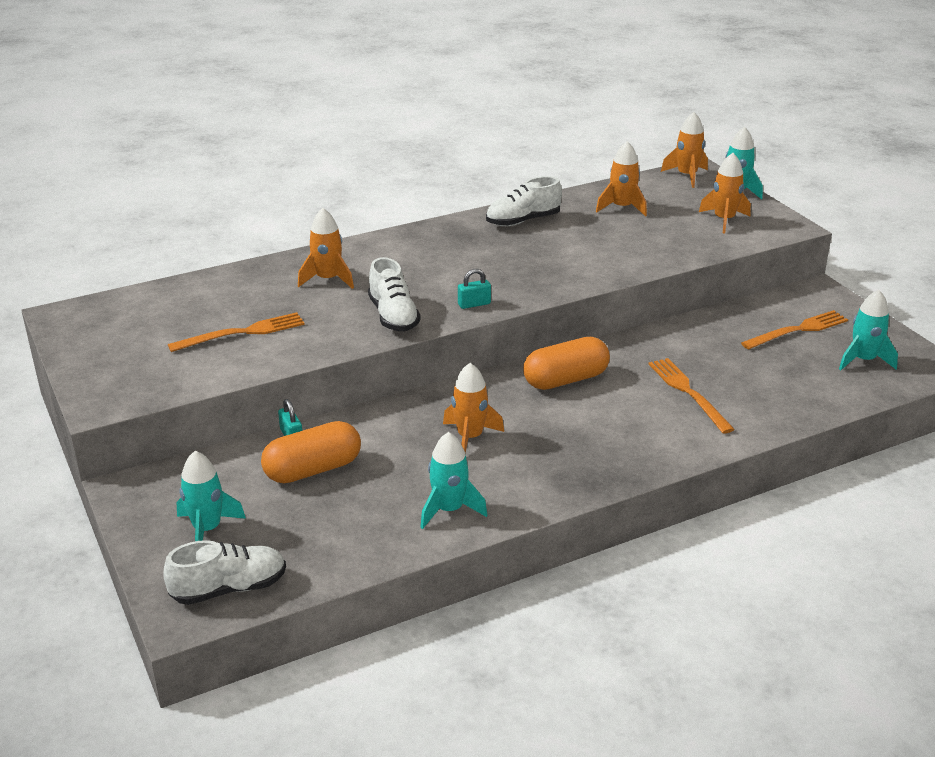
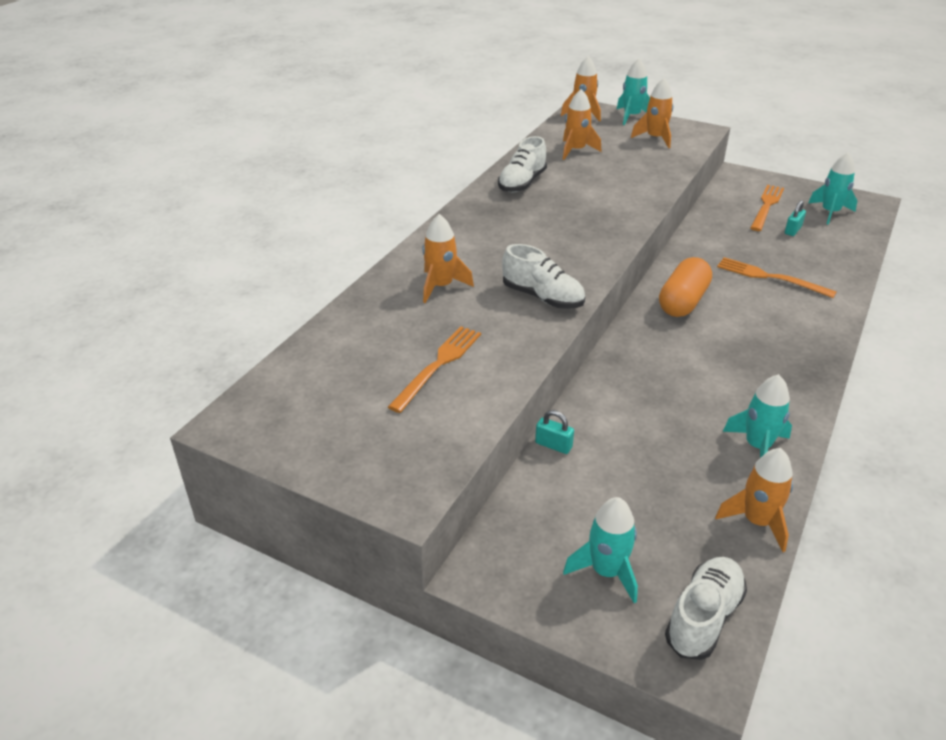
camera: 35 degrees left, 5 degrees up
(313, 469) = (612, 466): orange capsule -> none
(470, 437) = (686, 378): orange rocket -> orange rocket (757, 521)
(474, 304) = (588, 263): turquoise padlock -> turquoise padlock (793, 230)

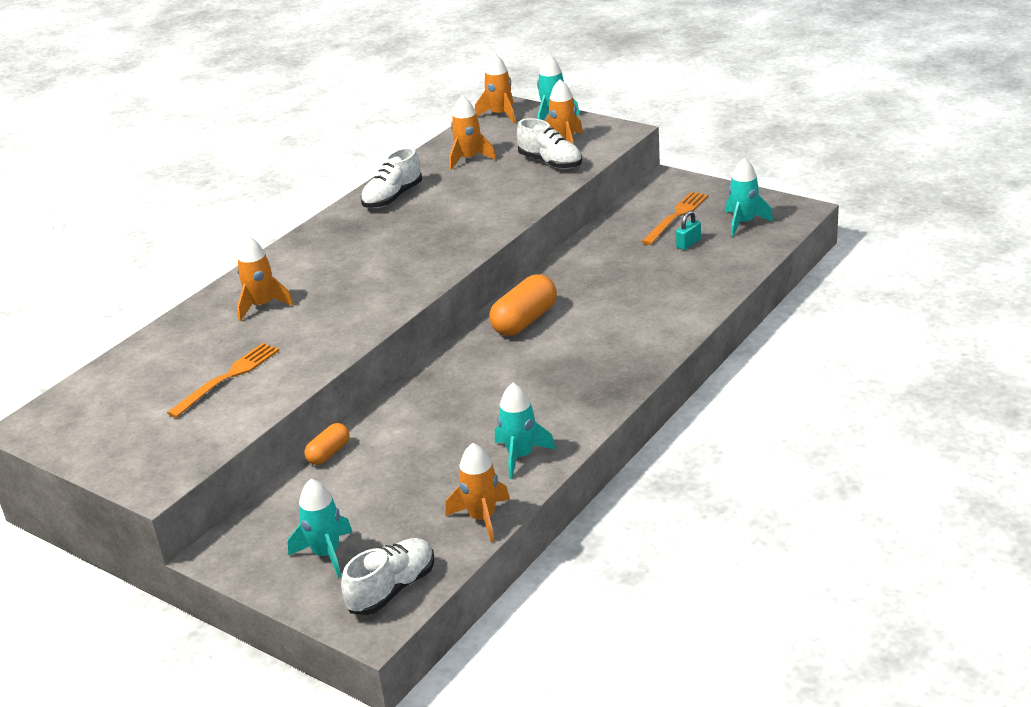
camera: 10 degrees right, 5 degrees down
(542, 297) = (354, 315): white shoe -> white shoe (550, 162)
(553, 445) = (329, 453): turquoise padlock -> orange capsule
(771, 277) = (632, 295): orange fork -> none

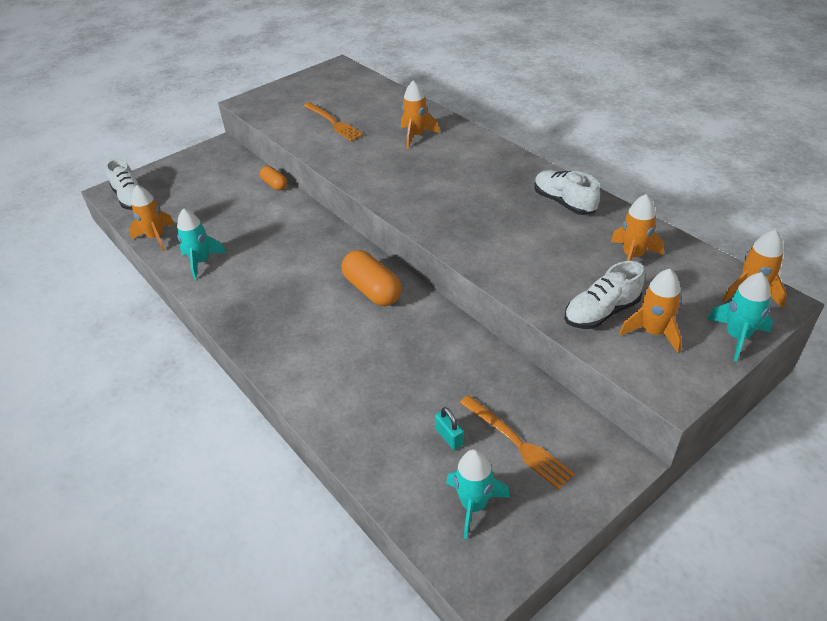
camera: 105 degrees right, 10 degrees up
(326, 554) = (182, 179): turquoise rocket -> none

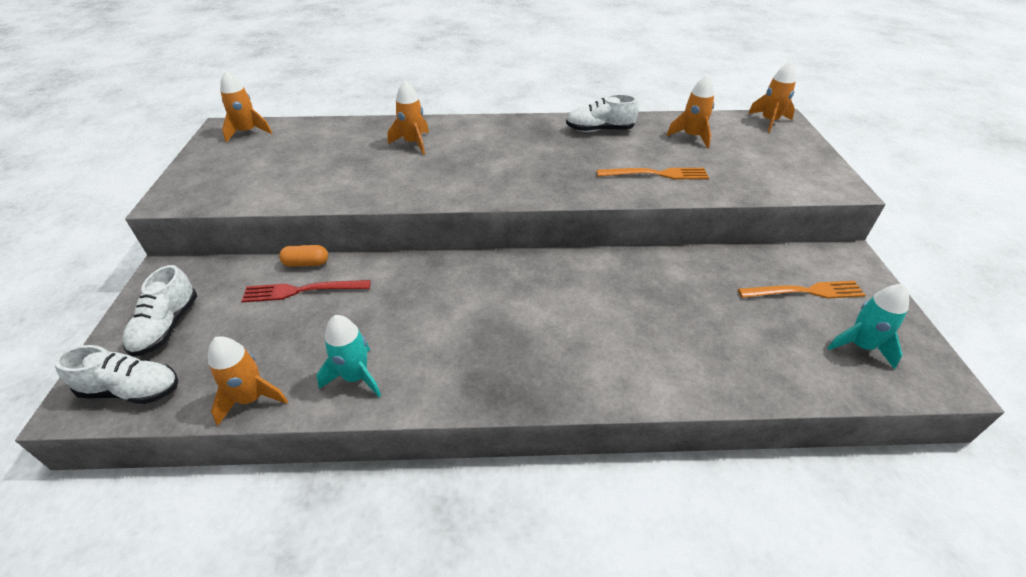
camera: 55 degrees left, 0 degrees up
(250, 199) = (302, 290): none -> red fork
(333, 122) = (314, 170): orange fork -> orange fork (656, 174)
(372, 290) = (552, 278): orange capsule -> none
(449, 437) = (776, 323): turquoise padlock -> none
(601, 312) = (741, 174): white shoe -> white shoe (167, 326)
(653, 332) = (779, 167): orange rocket -> orange rocket (248, 132)
(737, 336) = (806, 144): turquoise rocket -> none

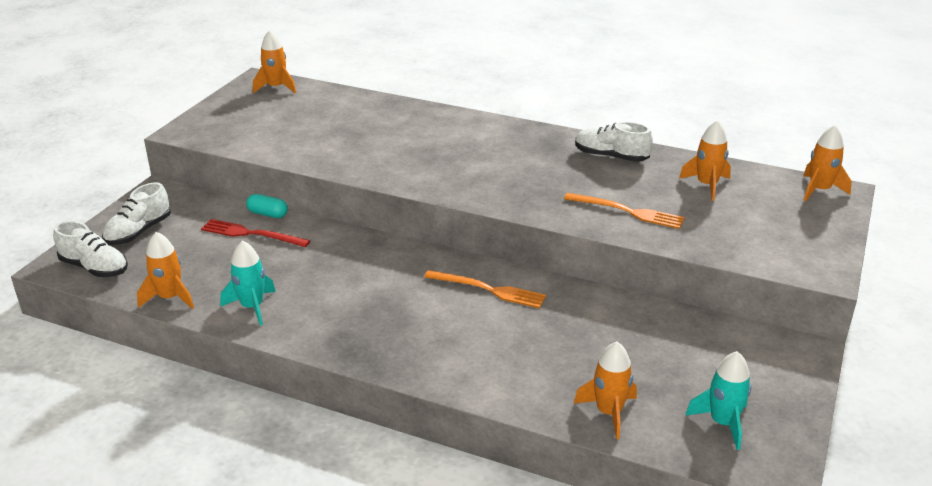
camera: 25 degrees right, 10 degrees down
(306, 263) = (268, 214): orange capsule -> turquoise capsule
(413, 143) = (413, 129): orange rocket -> orange rocket (609, 412)
(804, 291) = (715, 364): orange fork -> orange fork (488, 289)

